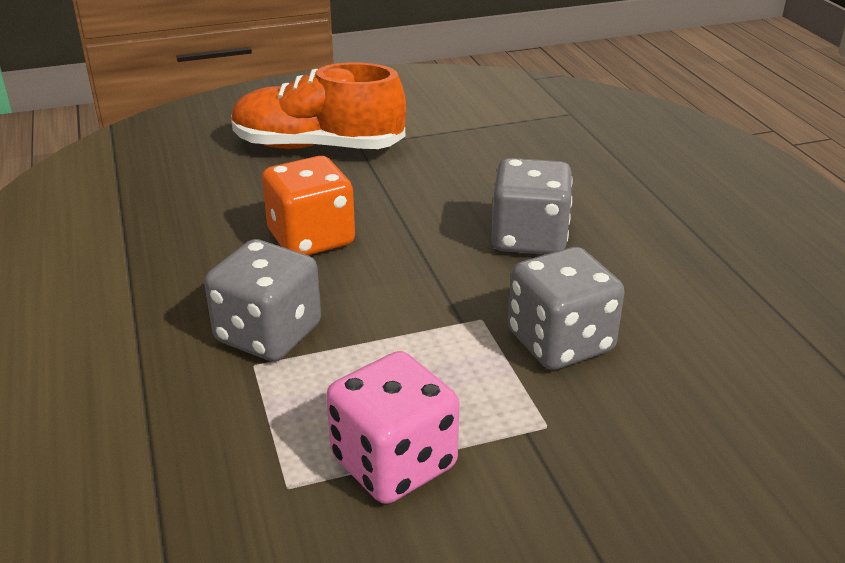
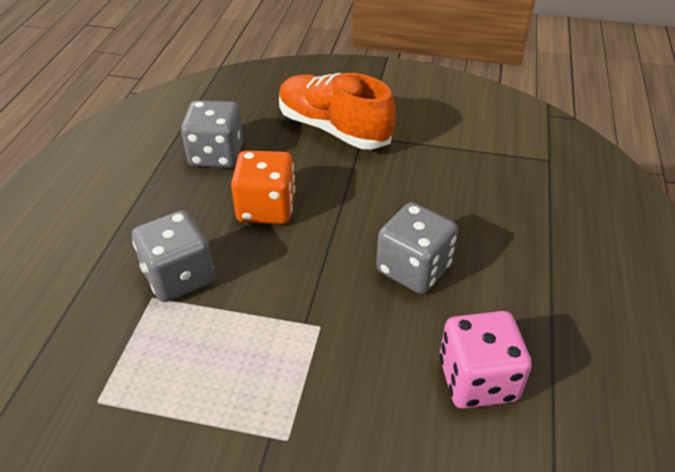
camera: 30 degrees right, 10 degrees up
(394, 463) = (169, 417): pink dice -> pink dice (477, 380)
(560, 342) = (357, 373): grey dice -> grey dice (216, 155)

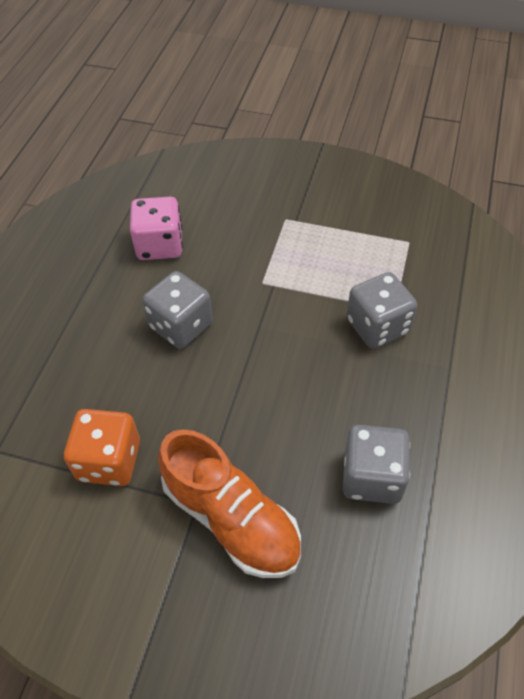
camera: 175 degrees left, 10 degrees up
(266, 208) = (309, 395): orange dice -> orange dice (109, 461)

